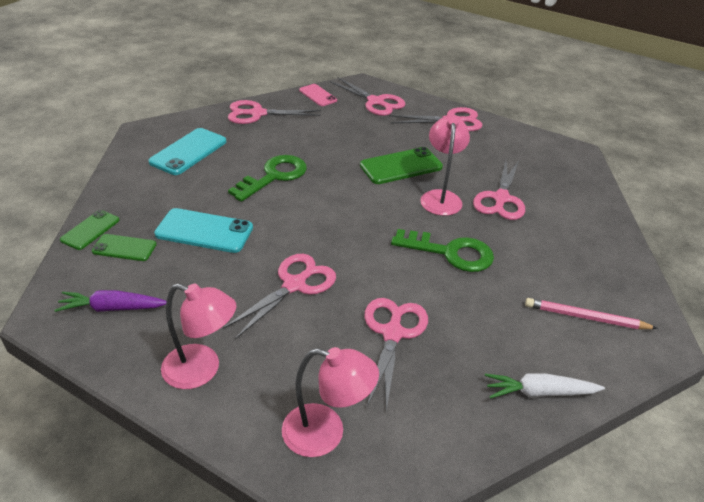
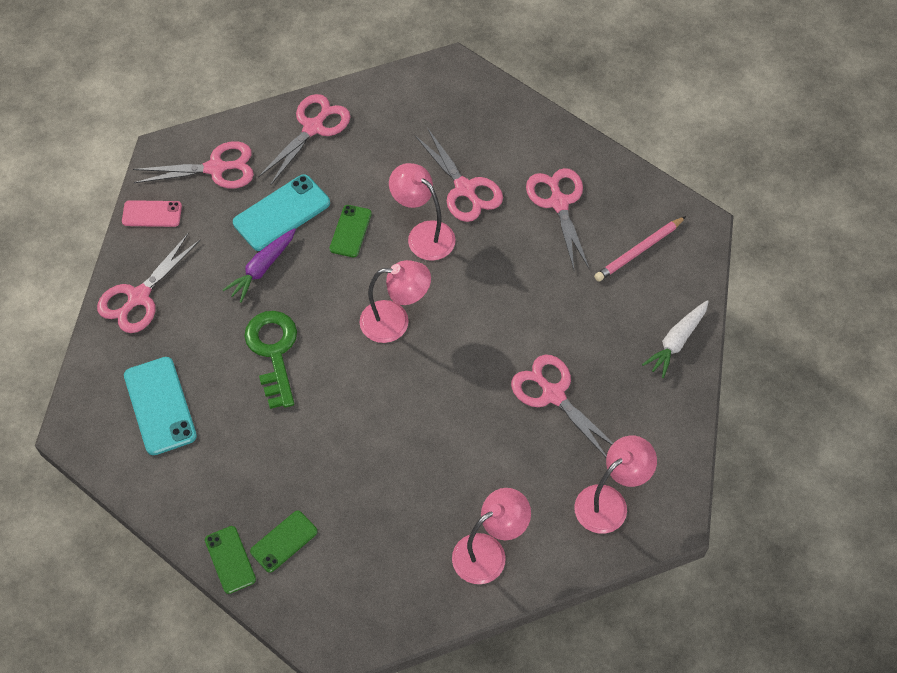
camera: 50 degrees left, 20 degrees up
(112, 308) = (363, 586): purple carrot -> purple carrot (262, 268)
(204, 231) = (312, 461): turquoise phone -> turquoise phone (281, 213)
(294, 285) = (445, 430): pink scissors -> pink scissors (559, 203)
(358, 216) = (395, 321): none -> pink lamp
(401, 166) = (350, 231): green phone -> green phone, size x0.62
(451, 253) = (500, 285): green key -> none

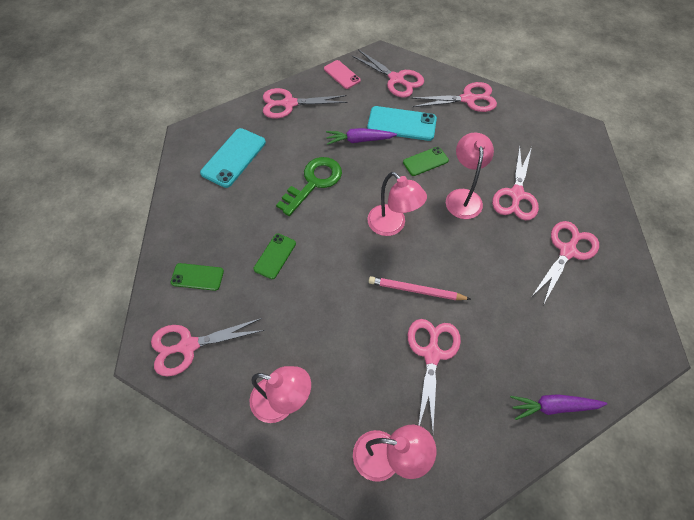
camera: 50 degrees right, 0 degrees up
(230, 560) = (164, 258): green phone -> green phone (275, 256)
(356, 599) = (188, 346): none -> pink scissors
(639, 251) = (590, 326): pink pencil -> pink pencil (416, 290)
(676, 341) = (553, 406): white carrot -> purple carrot

